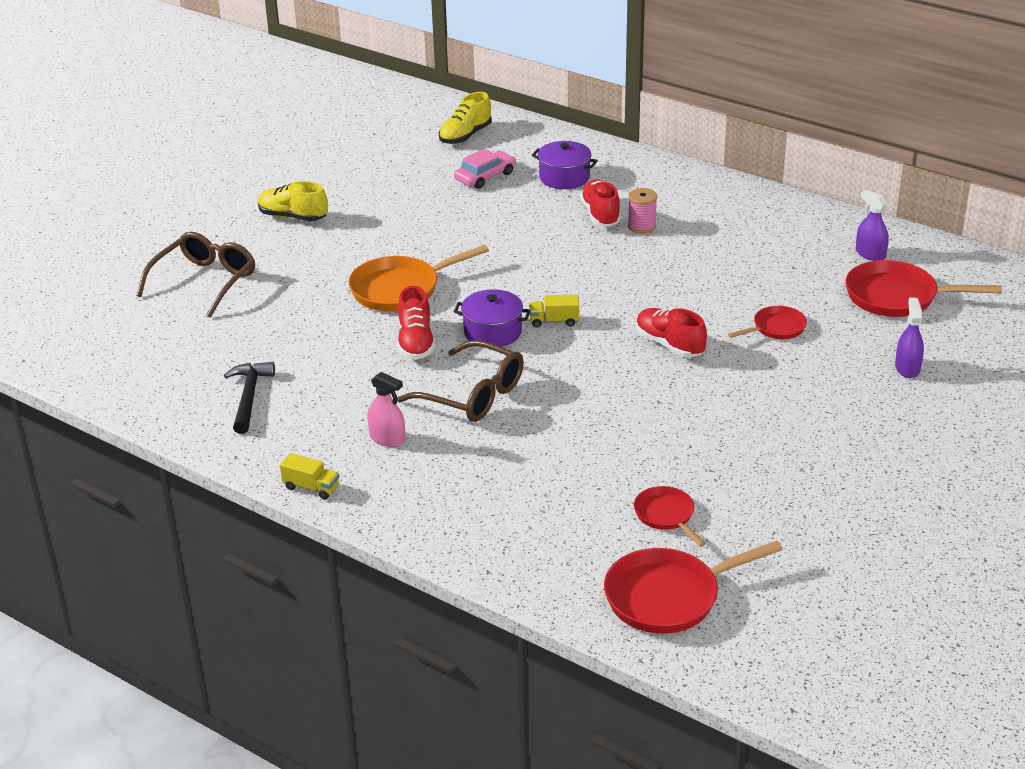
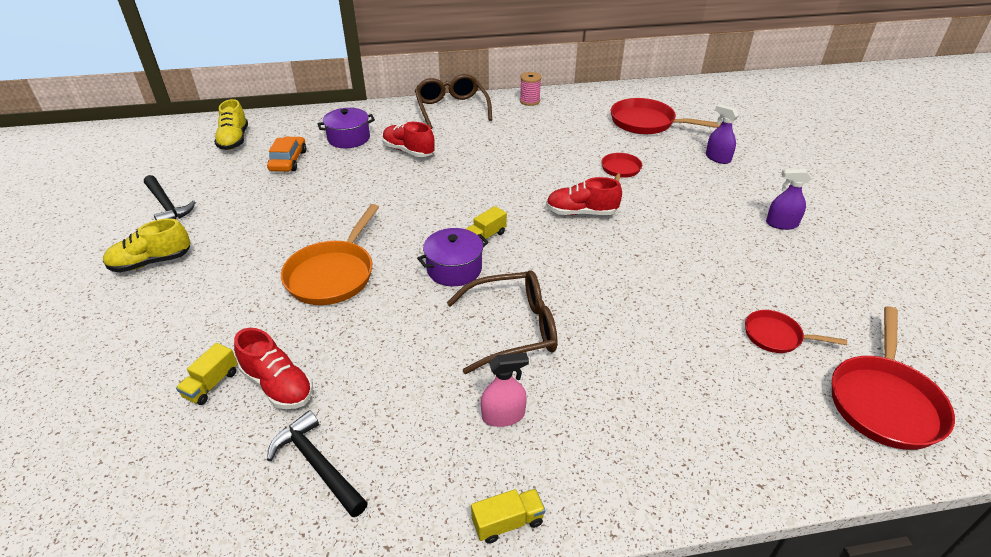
camera: 45 degrees left, 5 degrees up
(204, 282) = (121, 369): brown glasses -> brown glasses (451, 109)
(243, 319) = (211, 384): none -> yellow truck
(349, 175) = (167, 205): none -> black hammer
(416, 342) = (406, 312): red shoe -> red shoe (278, 385)
(485, 176) = (288, 161): pink car -> orange car
(642, 226) = (446, 147): pink spool -> pink spool (529, 101)
(870, 254) = (595, 107): purple spray bottle -> purple spray bottle (781, 224)
(897, 297) = (646, 123): red pan -> red pan turned 60 degrees clockwise

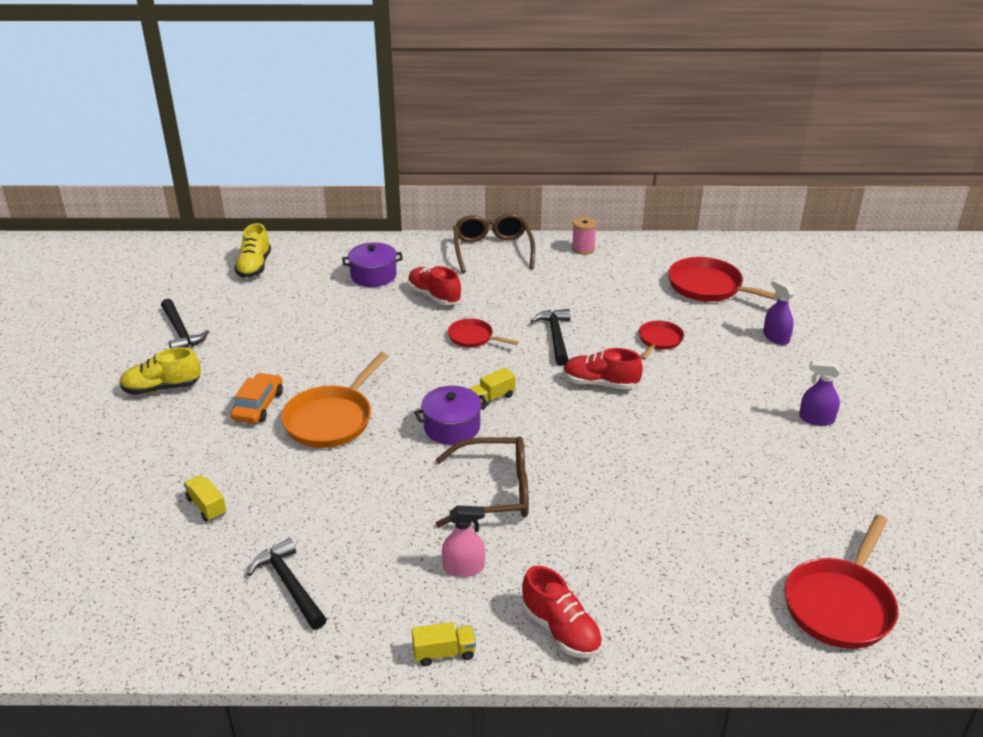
camera: 10 degrees right, 5 degrees down
(211, 384) = (206, 506): yellow truck -> yellow truck turned 105 degrees clockwise
(278, 385) = (265, 515): red shoe -> red shoe (561, 630)
(288, 161) = (306, 295): orange car -> orange car (258, 405)
(528, 176) = (555, 337): none -> black hammer
(776, 336) = (758, 531): red pan -> red pan (473, 338)

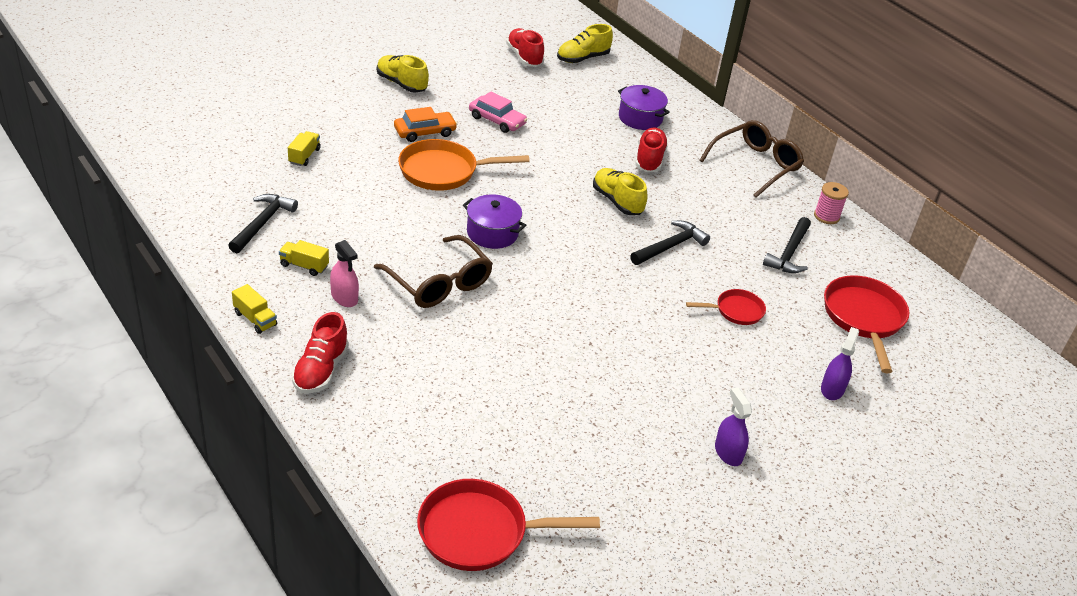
camera: 50 degrees right, 5 degrees up
(181, 332) = (469, 63): black hammer -> black hammer (789, 253)
(290, 354) = (497, 120): none -> pink car
(473, 338) = (617, 201): red pan -> yellow shoe
(492, 398) = (549, 240): yellow truck -> yellow truck (304, 266)
(600, 383) = (633, 294): red shoe -> red shoe (524, 57)

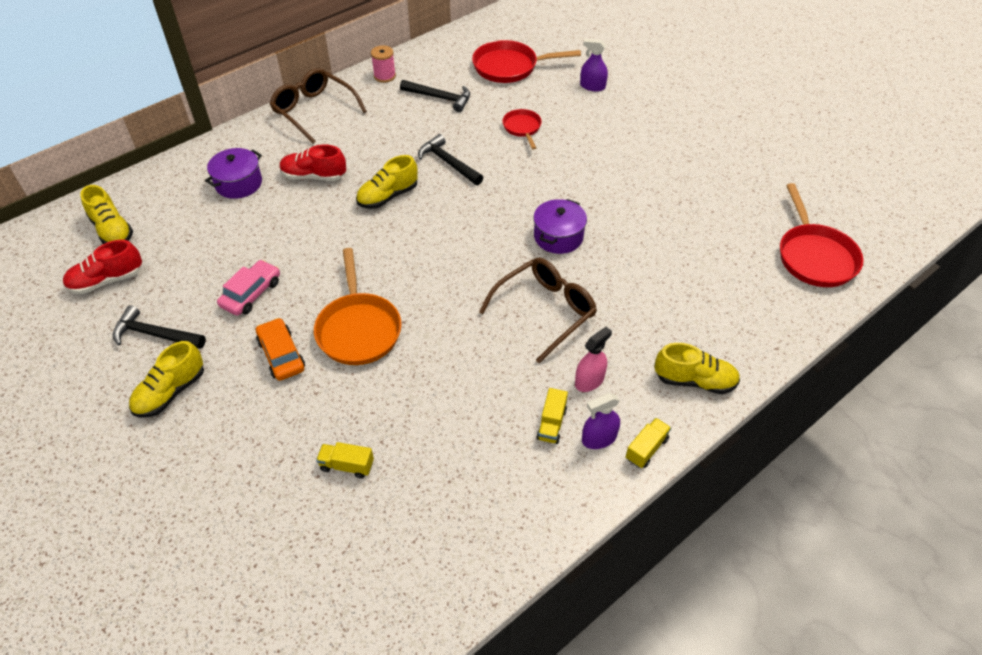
camera: 90 degrees left, 10 degrees up
(262, 223) = (489, 479): black hammer -> black hammer (155, 335)
(321, 370) = (694, 381): red shoe -> yellow shoe
(492, 233) = (458, 280): purple pot -> purple pot (558, 236)
(728, 453) = (677, 136): purple spray bottle -> purple spray bottle (599, 438)

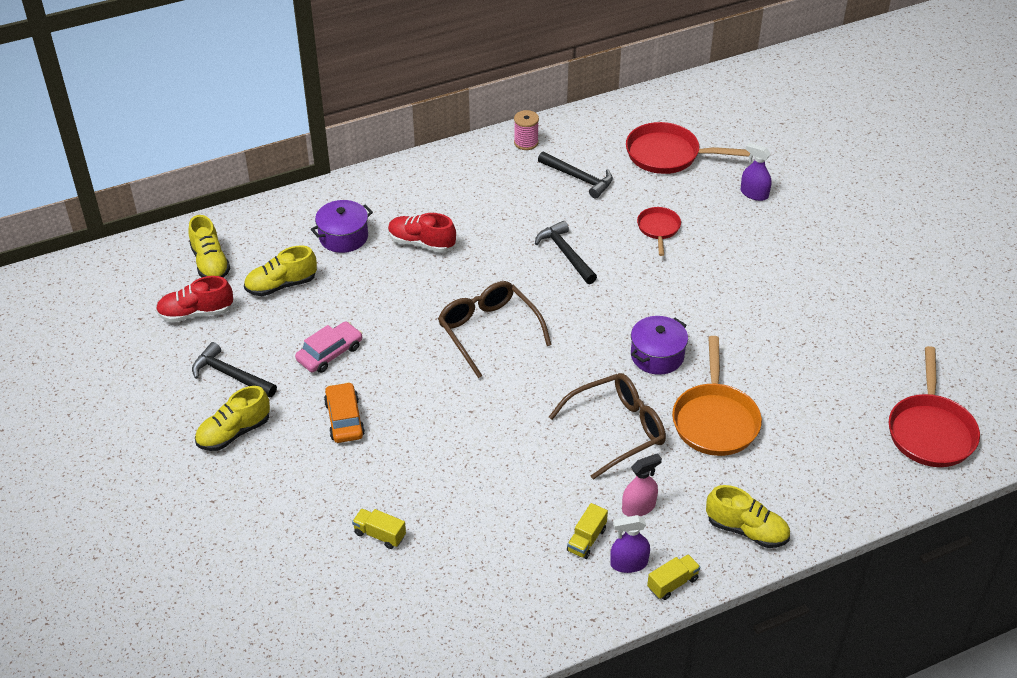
camera: 15 degrees right, 5 degrees down
(314, 111) = (440, 170): brown glasses -> brown glasses (488, 331)
(358, 329) = (425, 409): orange pan -> orange pan (715, 420)
(388, 196) = (491, 279): yellow shoe -> yellow shoe (281, 285)

